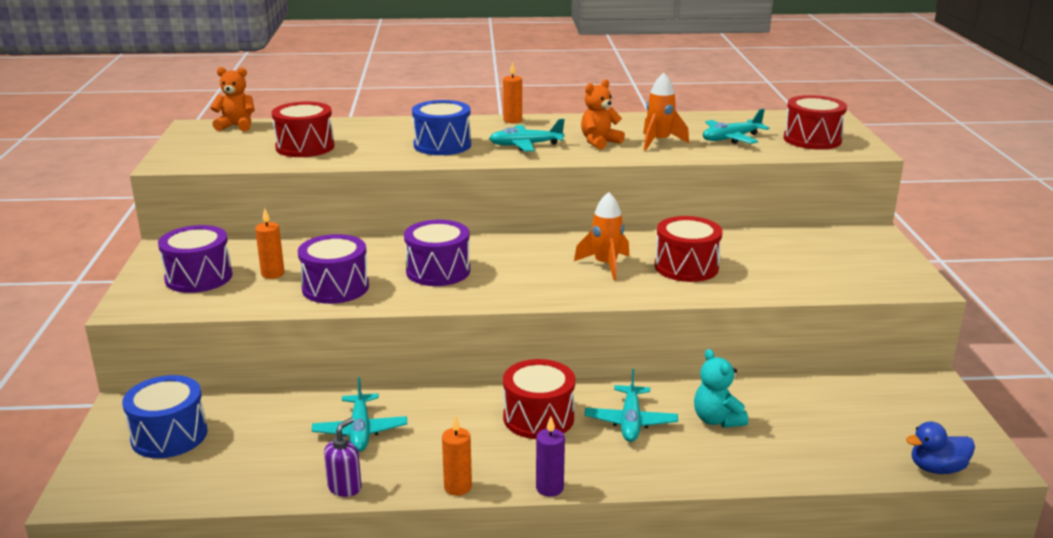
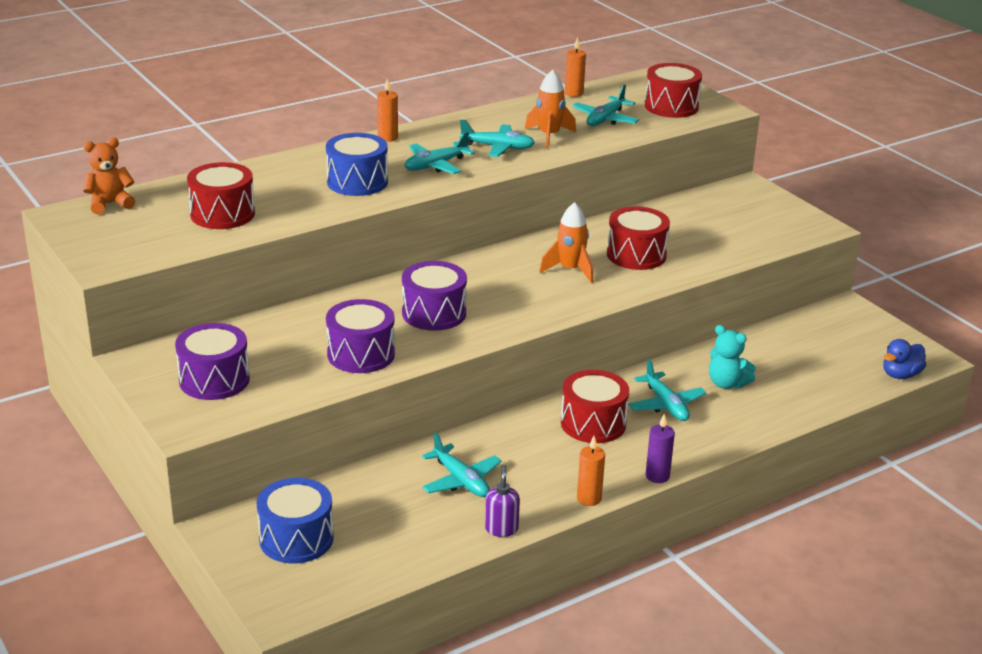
camera: 30 degrees left, 5 degrees up
(273, 274) = (283, 357): orange candle -> orange candle (574, 93)
(599, 142) = (498, 147): orange teddy bear -> turquoise plane

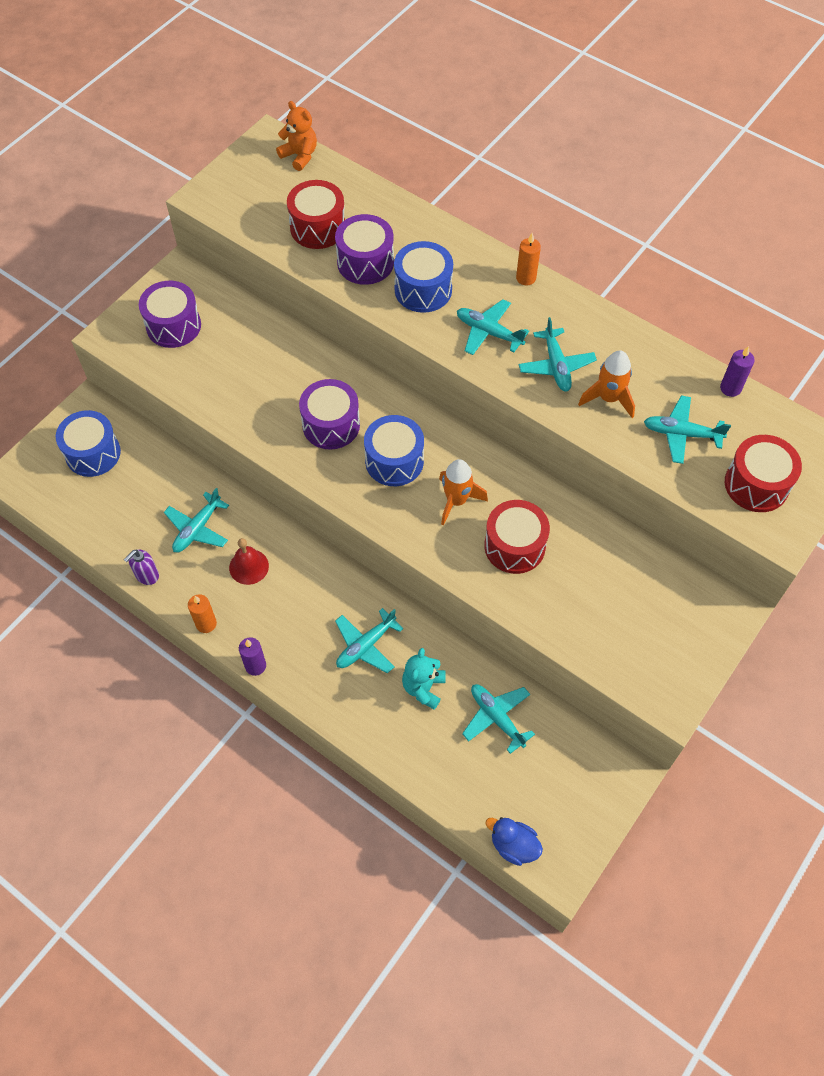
camera: 70 degrees right, 30 degrees up
(361, 354) = (246, 399): purple drum -> purple drum (365, 262)
(501, 529) = (147, 575): purple soap dispenser -> purple soap dispenser turned 150 degrees clockwise
(503, 290) = (394, 461): none -> blue drum
(532, 456) = (249, 566): none -> red bell
(574, 93) = (730, 388): orange candle -> purple candle
(593, 423) = (312, 597): red drum -> none
(773, 353) = (496, 718): none -> turquoise plane

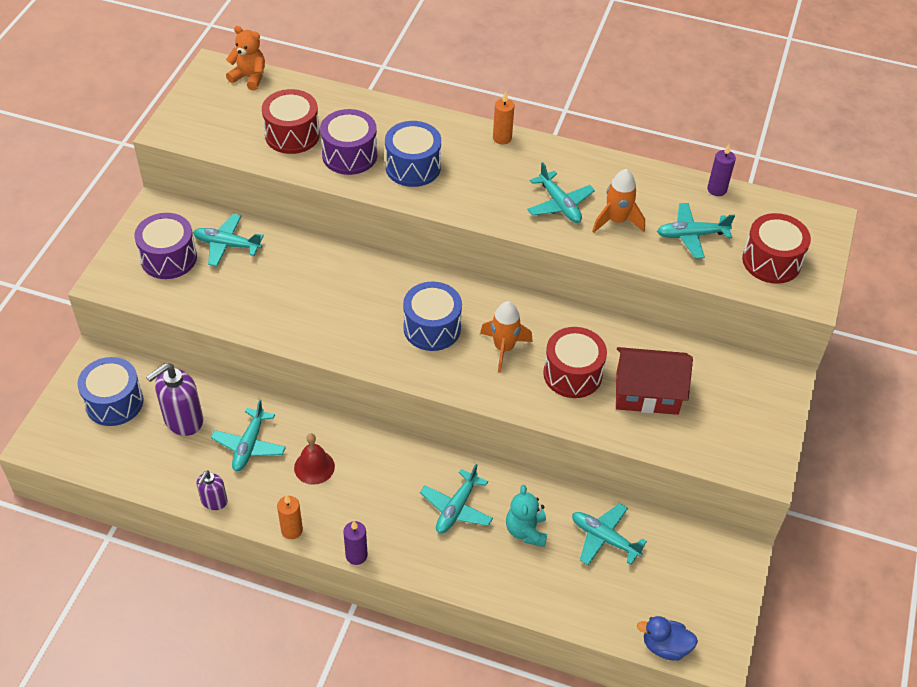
camera: 20 degrees left, 10 degrees down
(147, 487) = (183, 420): none -> purple soap dispenser
(331, 425) = (359, 311): purple drum -> none
(488, 332) = (487, 190): turquoise plane -> turquoise plane (227, 245)
(581, 587) = (647, 394): none -> red house

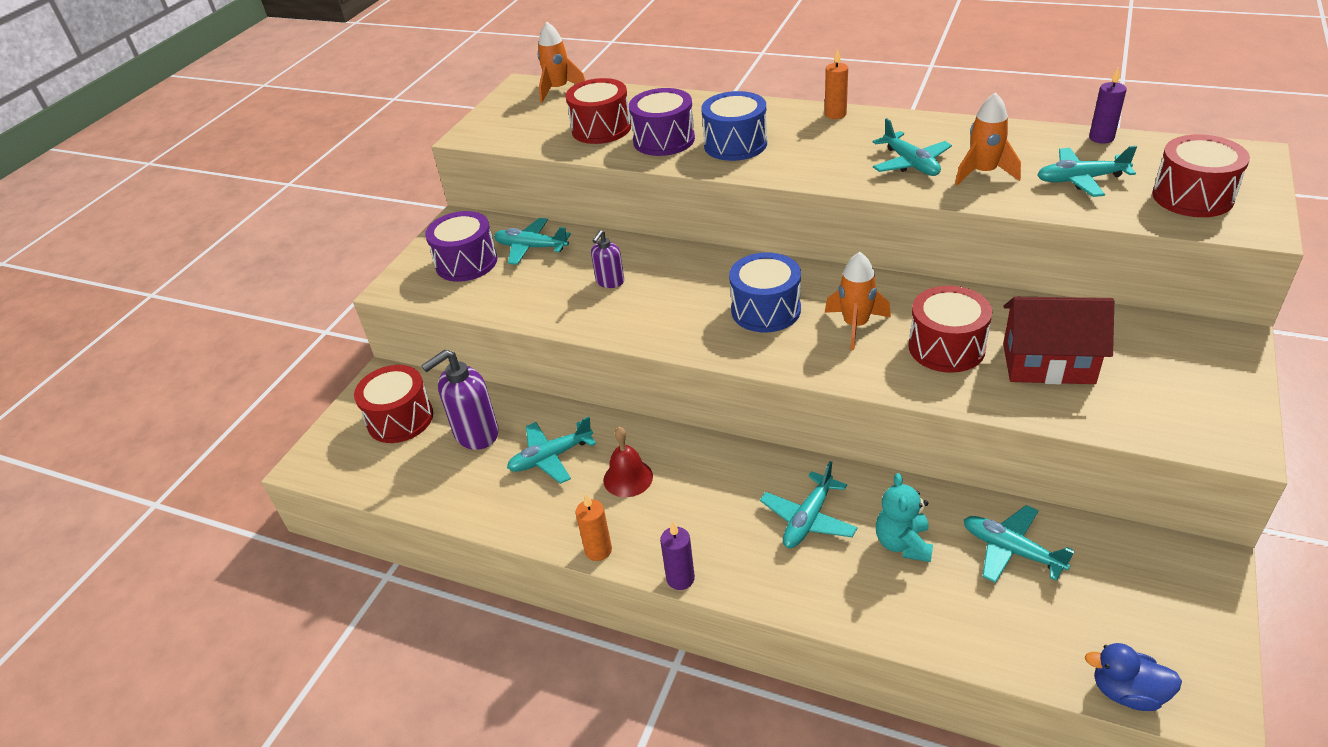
camera: 10 degrees right, 10 degrees down
(114, 402) = (400, 419): blue drum -> red drum
(214, 501) = (504, 520): purple soap dispenser -> purple soap dispenser (610, 282)
(249, 77) = (558, 90): orange teddy bear -> orange rocket
(249, 445) = (551, 457): turquoise plane -> turquoise plane turned 45 degrees clockwise

